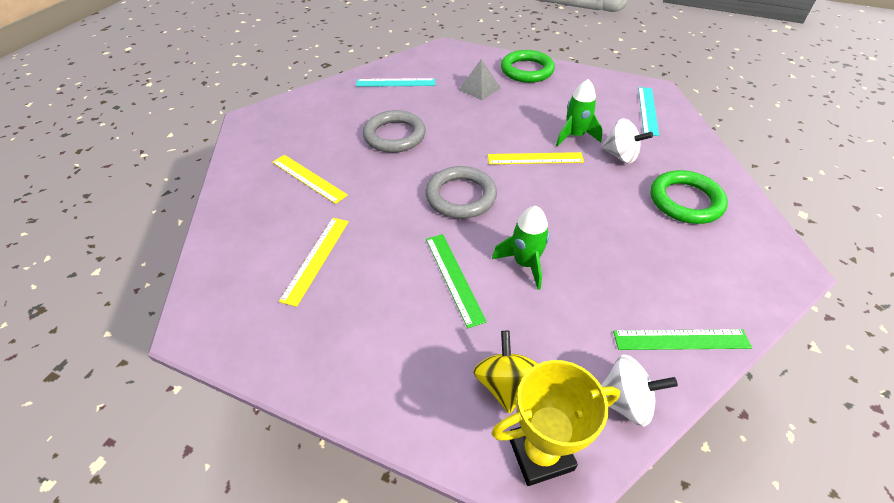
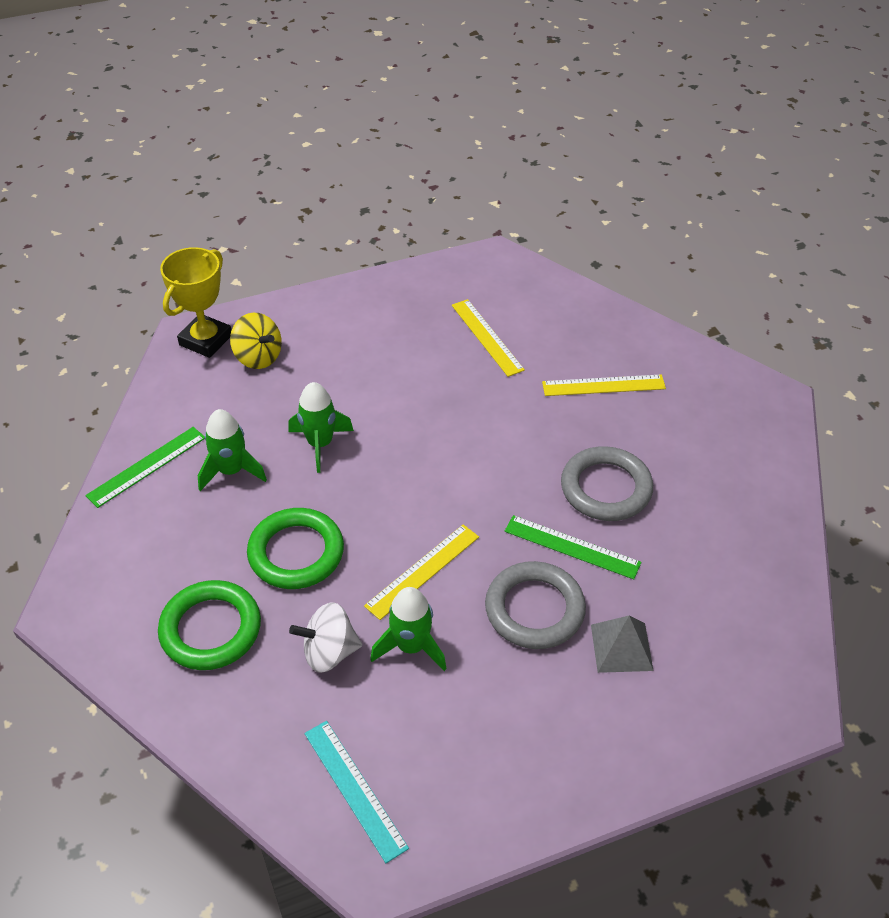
camera: 135 degrees right, 0 degrees up
(395, 82) = (733, 571): turquoise ruler -> none
(454, 278) = (365, 394): green ruler -> green ruler (572, 547)
(461, 196) = (445, 467): grey ring -> grey ring (534, 609)
(527, 70) = (610, 751): green ring -> green ring (296, 553)
(609, 288) = (231, 471): none -> green rocket
(625, 401) = (168, 398): white spinning top -> none

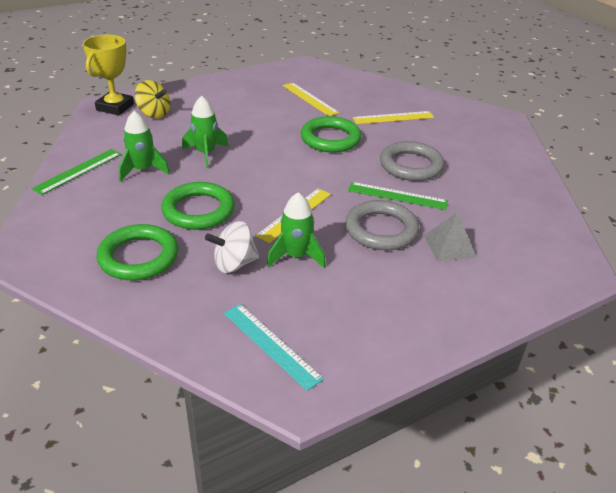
camera: 10 degrees left, 10 degrees down
(500, 425) = (330, 139): none -> green ring

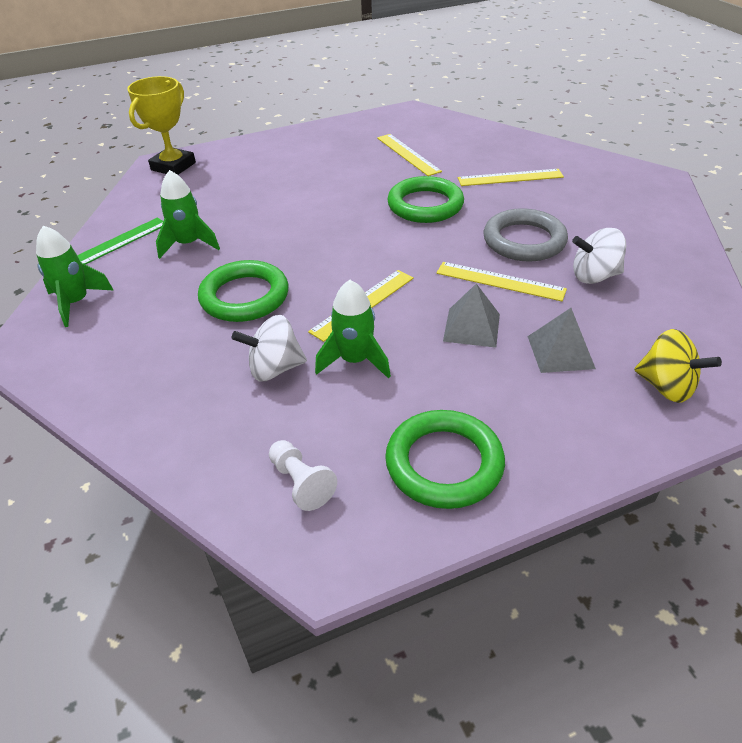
camera: 10 degrees right, 5 degrees up
(138, 257) = (160, 356): green ring -> green ring (444, 463)
(154, 114) = (216, 174): yellow spinning top -> yellow spinning top (666, 386)
(206, 153) = (268, 224): green rocket -> green rocket (76, 302)
(271, 345) = (301, 483): turquoise ruler -> white pawn
(381, 230) = (471, 327): grey ring -> grey pyramid
(397, 196) = (500, 281): green ruler -> yellow ruler
(466, 191) = (594, 276): none -> white spinning top

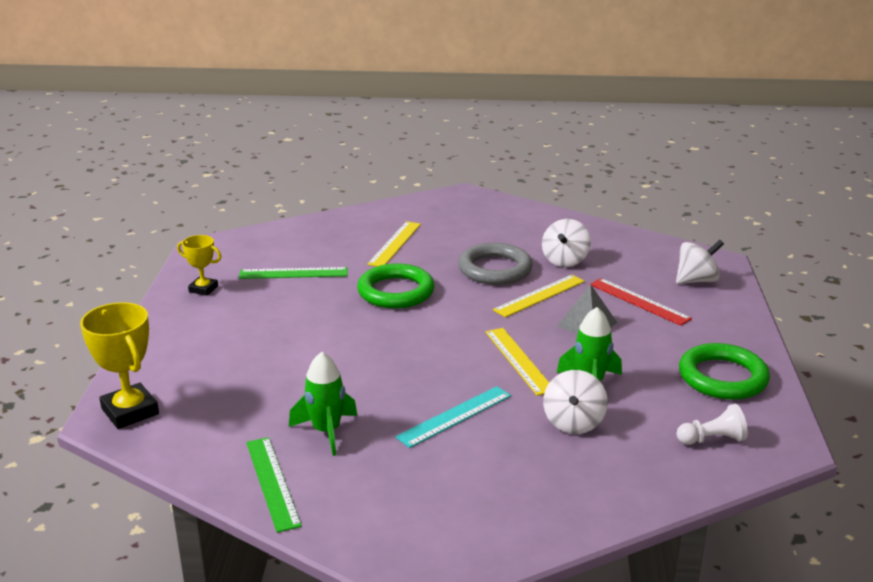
camera: 65 degrees left, 15 degrees down
(76, 302) = (370, 524): green rocket -> none
(244, 296) = (455, 416): green ring -> turquoise ruler
(348, 132) = (203, 289): none -> yellow trophy
(408, 154) = (293, 273): yellow ruler -> green ruler
(560, 352) = (639, 301): grey pyramid -> red ruler
(666, 386) = (696, 280): yellow spinning top -> white spinning top

